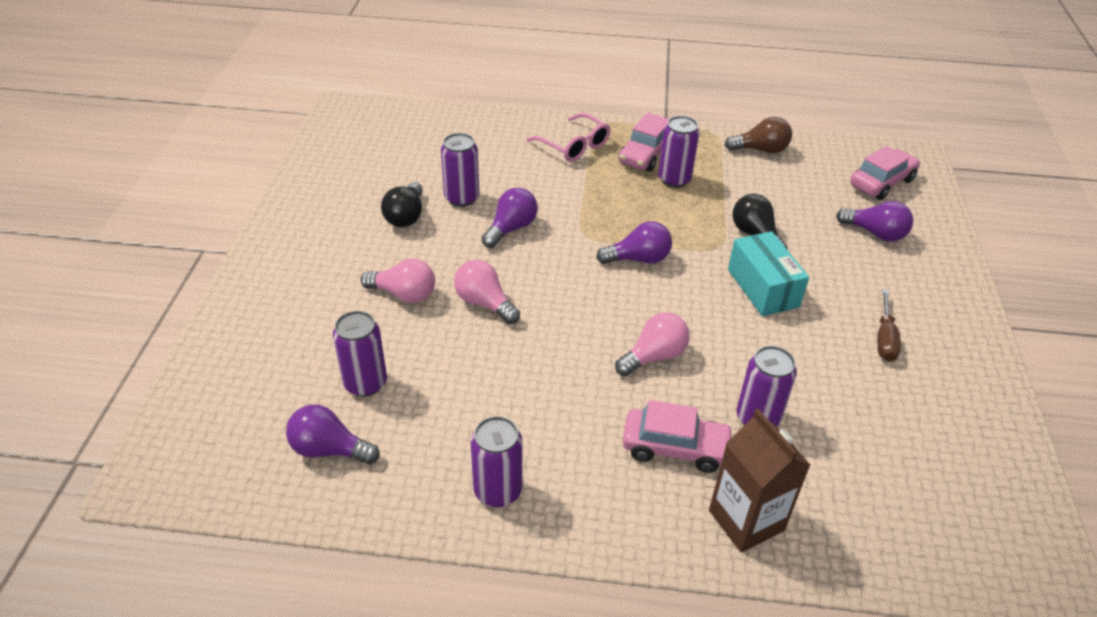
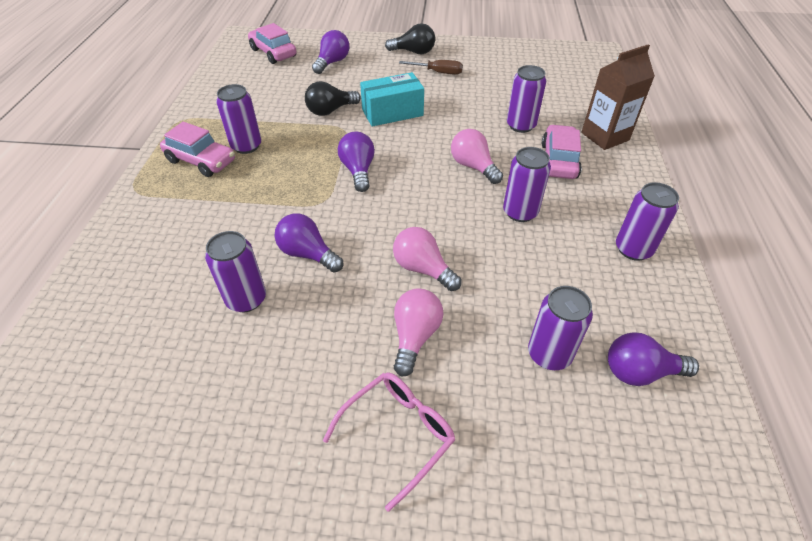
camera: 90 degrees left, 5 degrees up
(329, 449) = (640, 372): purple light bulb -> purple light bulb turned 75 degrees clockwise
(406, 216) = (274, 351): black light bulb -> black light bulb (413, 52)
(484, 303) = (423, 269): pink light bulb -> pink light bulb turned 90 degrees clockwise
(568, 390) = (520, 212): none -> purple can
(574, 146) = (169, 209): pink glasses -> pink glasses (398, 433)
(761, 150) = (215, 98): brown light bulb -> none

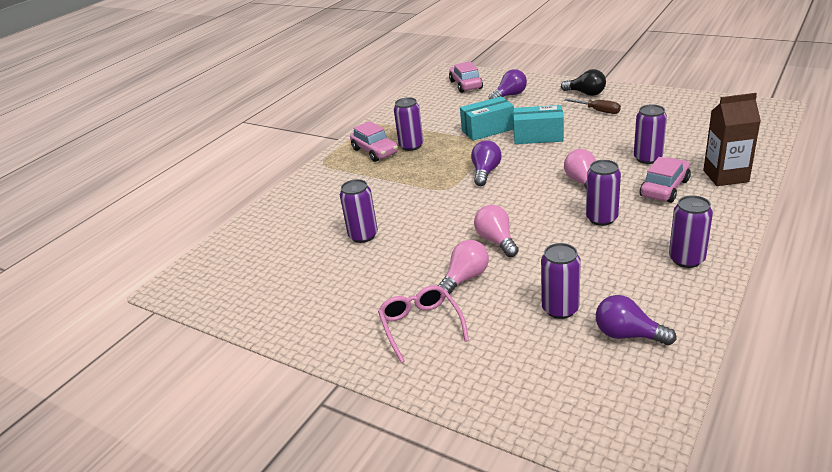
camera: 30 degrees right, 15 degrees down
(308, 254) = (418, 218): purple light bulb -> none
(330, 111) = (488, 130): black light bulb -> turquoise box
(398, 433) = (420, 326): pink glasses -> pink glasses turned 90 degrees counterclockwise

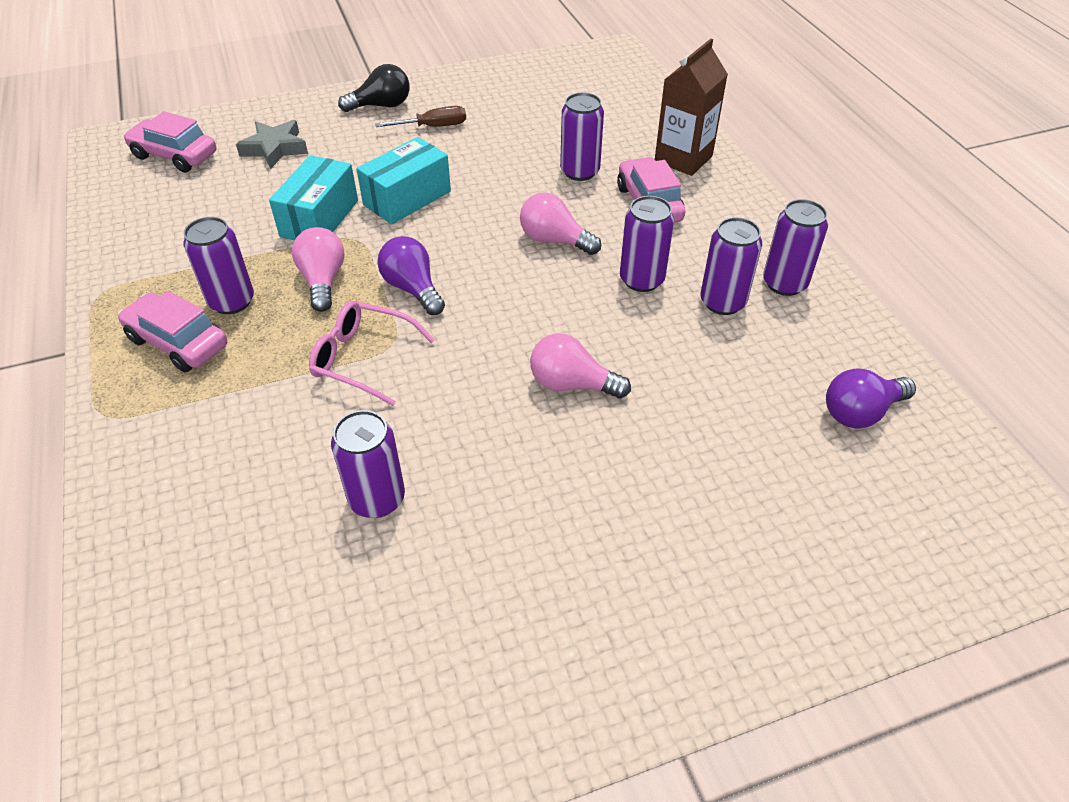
camera: 55 degrees left, 15 degrees up
(375, 151) = (178, 342): pink car -> pink car turned 150 degrees counterclockwise
(420, 326) = (659, 575): pink glasses -> pink glasses (363, 359)
(465, 278) = (611, 464): pink light bulb -> pink light bulb (323, 280)
(509, 95) = (275, 148): purple light bulb -> grey star
(560, 309) = (764, 428): purple can -> purple can (722, 302)

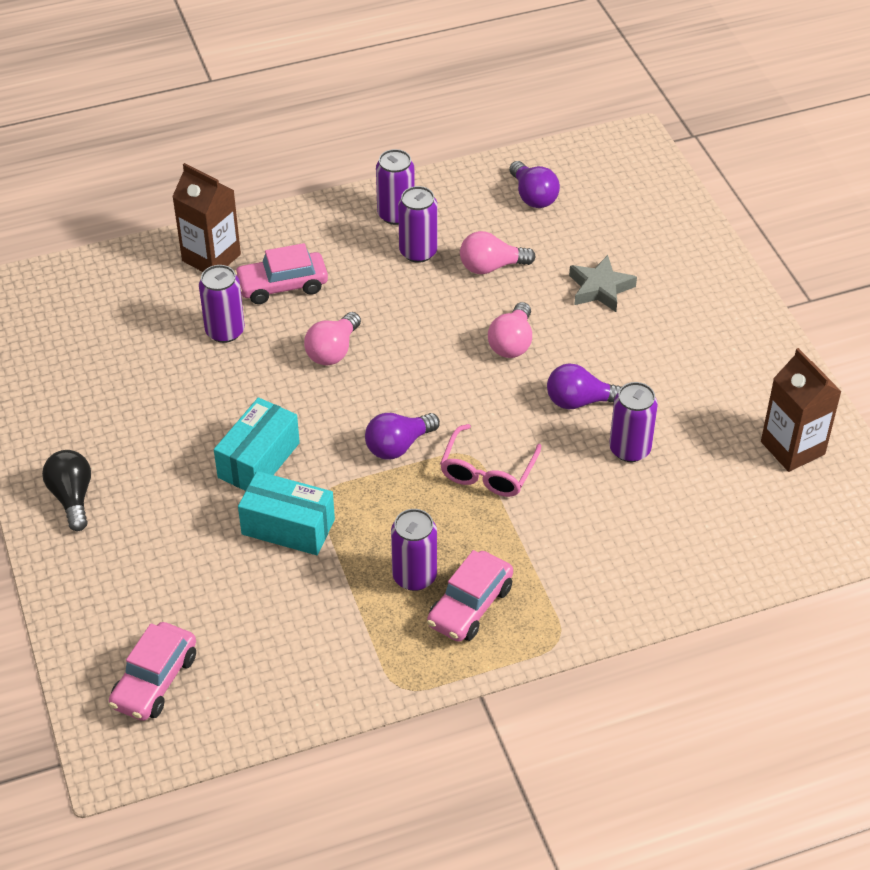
camera: 90 degrees left, 0 degrees up
(275, 148) = (152, 585): grey star -> grey star (600, 288)
(323, 280) = (385, 512): pink light bulb -> pink light bulb (491, 267)
(347, 721) = (792, 448): none -> brown carton
(407, 198) = (258, 460): turquoise box -> turquoise box turned 75 degrees clockwise
(434, 127) = (125, 447): brown screwdriver -> none
(467, 449) = (580, 401): none -> purple light bulb
(641, 280) = (389, 297): purple can -> none

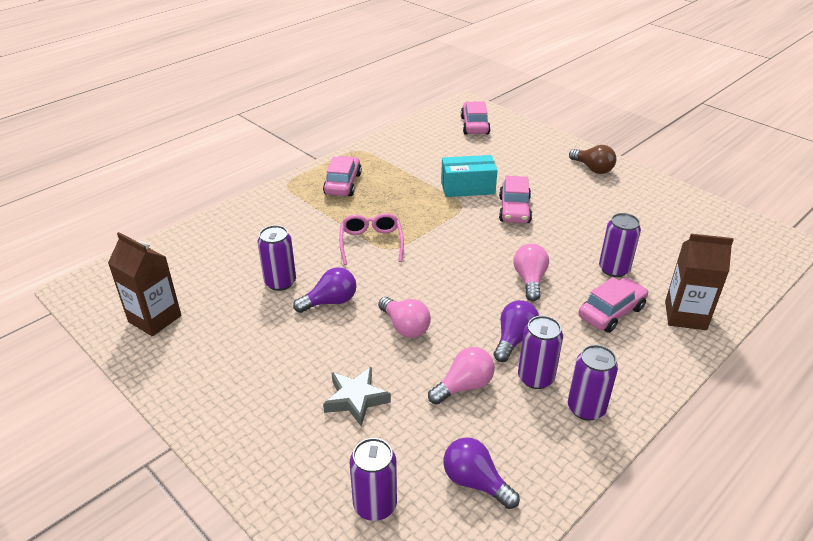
camera: 155 degrees right, 10 degrees down
(72, 497) = (593, 169): black light bulb -> brown light bulb
(258, 460) = (514, 210): turquoise box -> pink car
(398, 446) = (438, 240): purple light bulb -> purple light bulb (514, 339)
(414, 576) = (381, 187): purple can -> purple can (375, 505)
(512, 343) = (405, 327): pink light bulb -> pink light bulb turned 150 degrees clockwise

